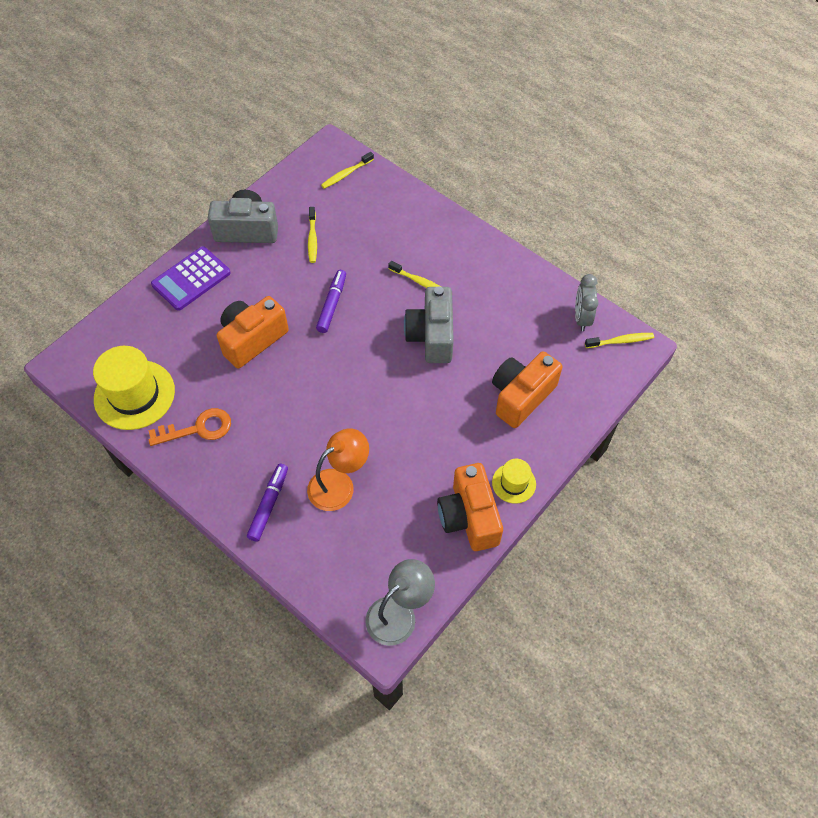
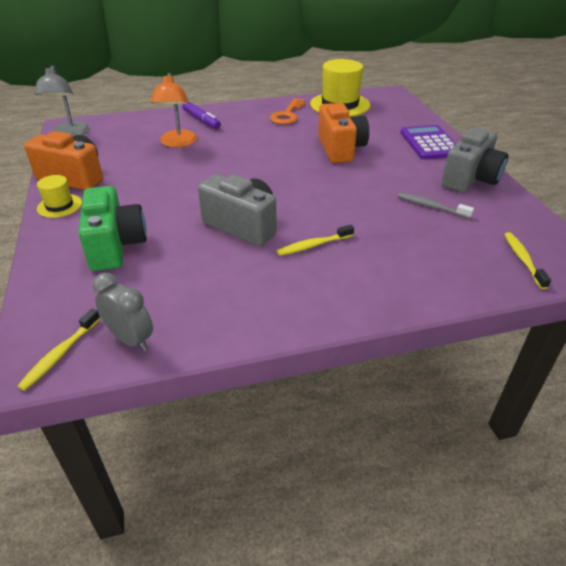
camera: 125 degrees right, 20 degrees down
(312, 239) = (431, 206): yellow toothbrush -> grey toothbrush
(332, 304) = (338, 190): purple marker -> none
(521, 396) = (115, 246): orange camera -> green camera

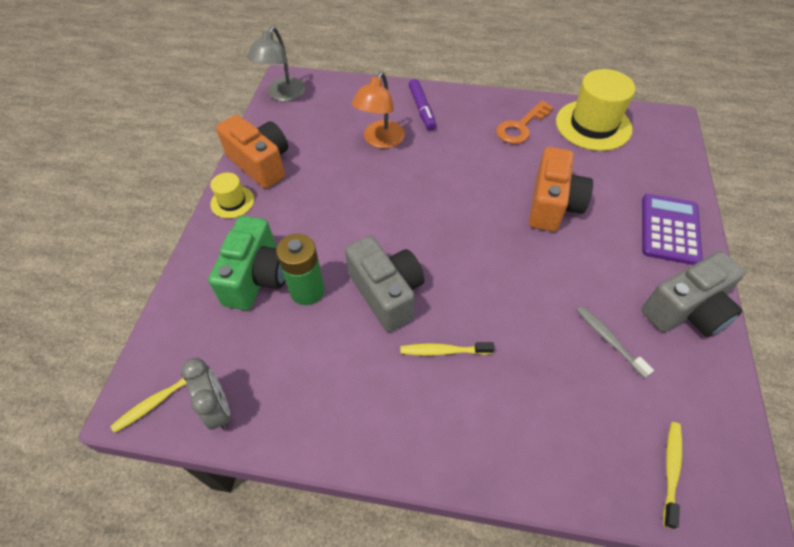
camera: 25 degrees right, 15 degrees up
(170, 242) = (307, 290): none -> green battery

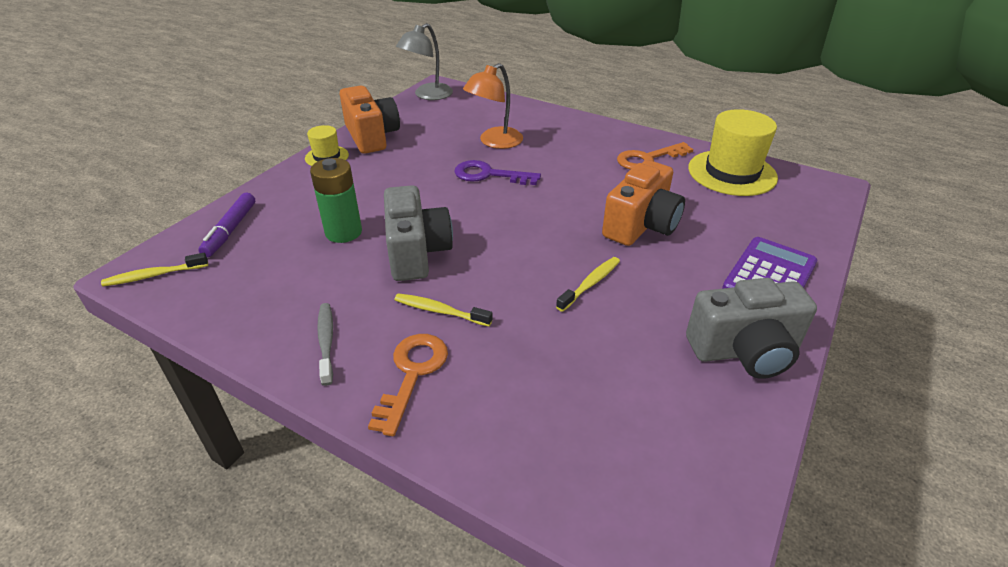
camera: 20 degrees right, 15 degrees down
(219, 408) = (199, 295): grey clock -> none
(257, 277) = (307, 212): green camera -> none
(398, 183) = (489, 175): none -> purple key
(421, 109) = (552, 127): purple marker -> purple marker (230, 230)
(459, 424) = (412, 374): none -> orange key
(608, 340) = (630, 351): grey toothbrush -> grey toothbrush (326, 342)
(671, 470) = (628, 492): yellow toothbrush -> yellow toothbrush (590, 284)

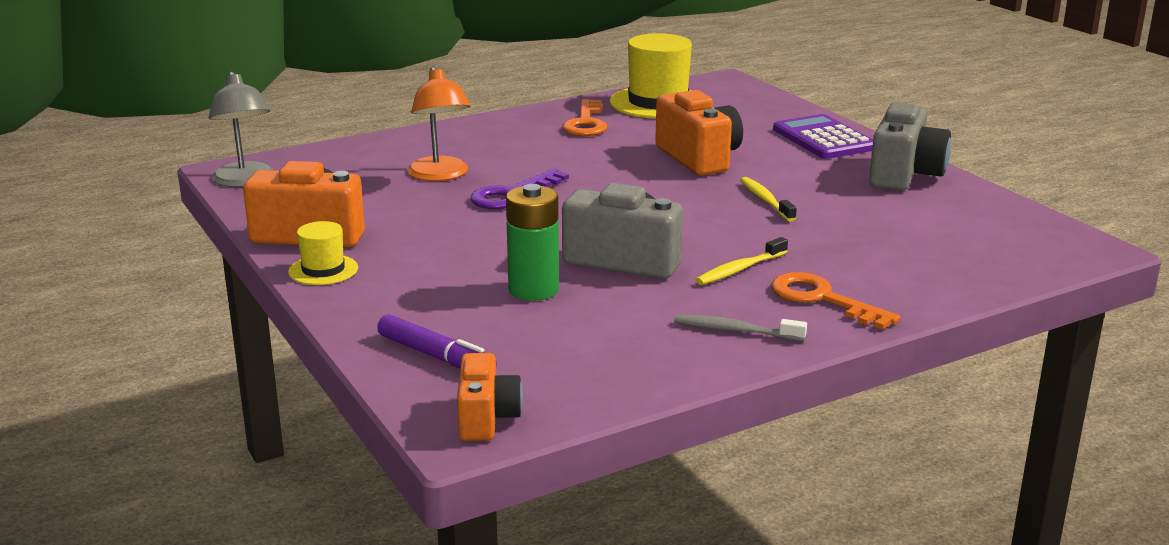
camera: 60 degrees left, 15 degrees down
(154, 275) = (486, 418): yellow toothbrush -> orange camera

